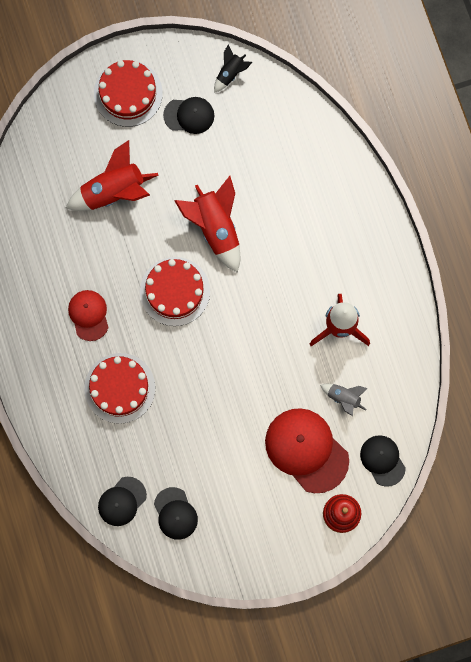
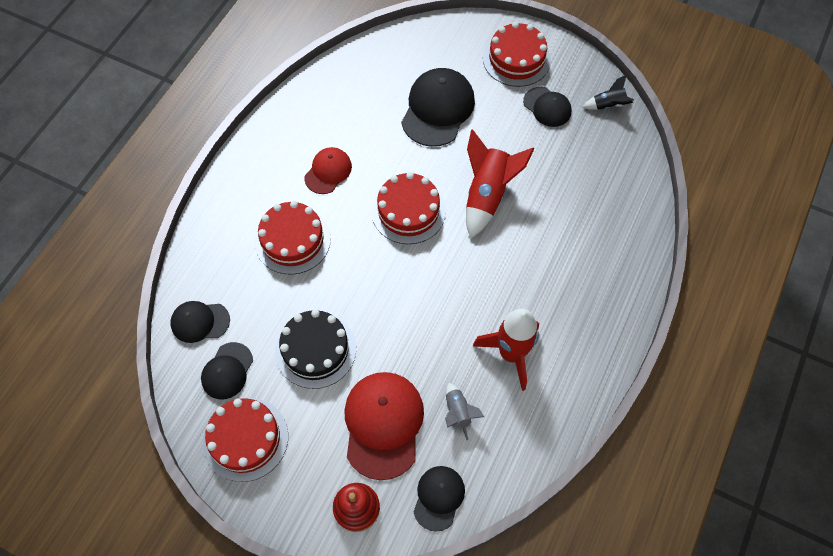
camera: 45 degrees right, 15 degrees down
(114, 191) = (438, 109): red rocket -> black cap
(216, 445) = (315, 349): none -> black cake
(233, 541) = (245, 439): none -> red cake

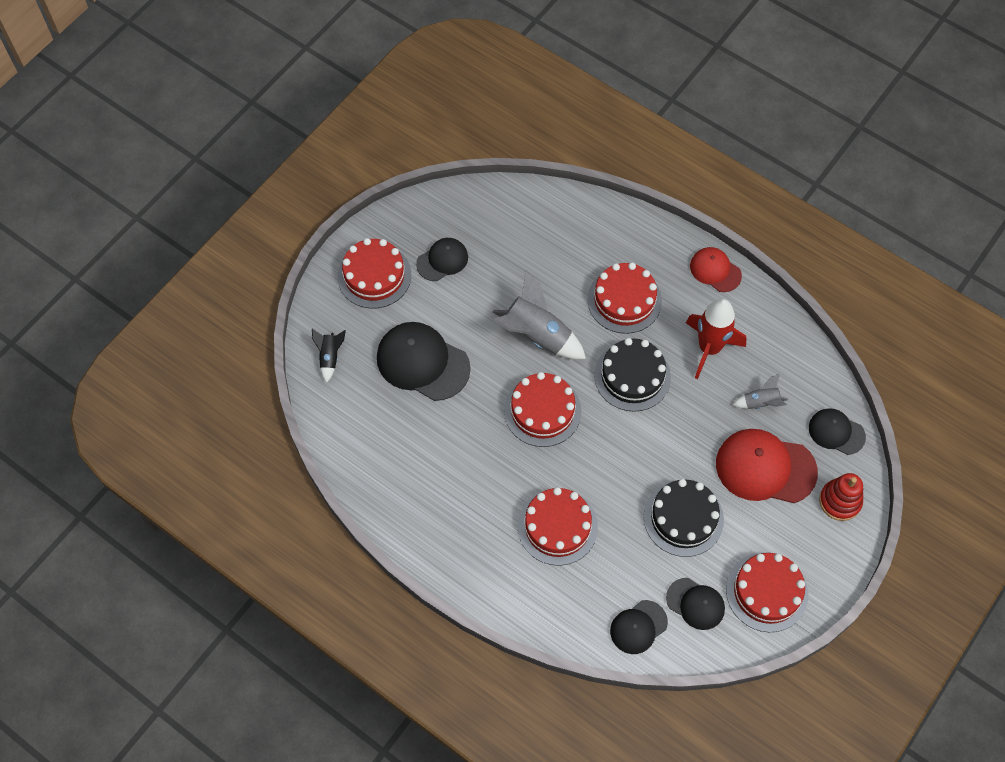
camera: 80 degrees left, 0 degrees up
(200, 322) = (638, 627): black cap -> black cap turned 45 degrees clockwise
(328, 171) = (480, 482): red cap -> red cap (715, 270)
(462, 284) = (632, 376): none -> black cake
(487, 195) = (537, 335): red rocket -> grey rocket
(546, 266) = (624, 300): none -> red cake
(608, 105) = (452, 206): black rocket -> black rocket (330, 357)

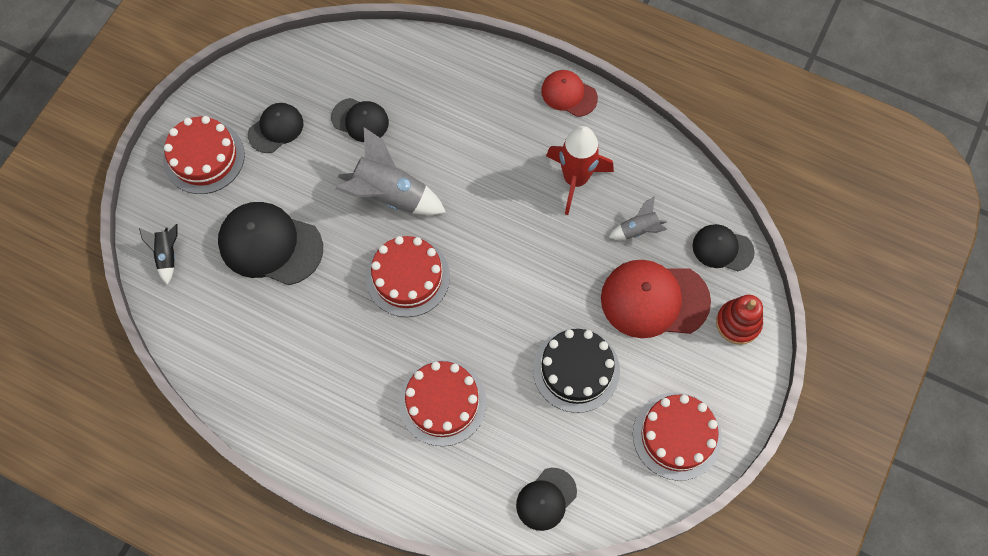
camera: 10 degrees left, 5 degrees up
(624, 300) = (477, 141): red cake -> none
(632, 376) = (498, 223): black cake -> none
(695, 604) = (603, 462): black cap -> black cap (360, 120)

